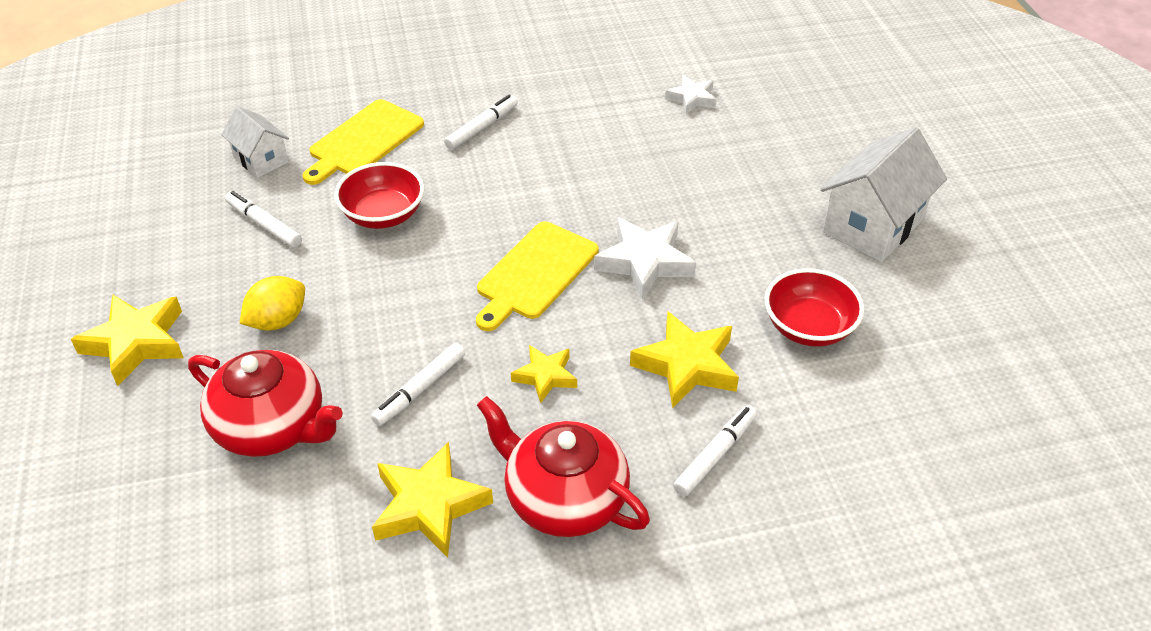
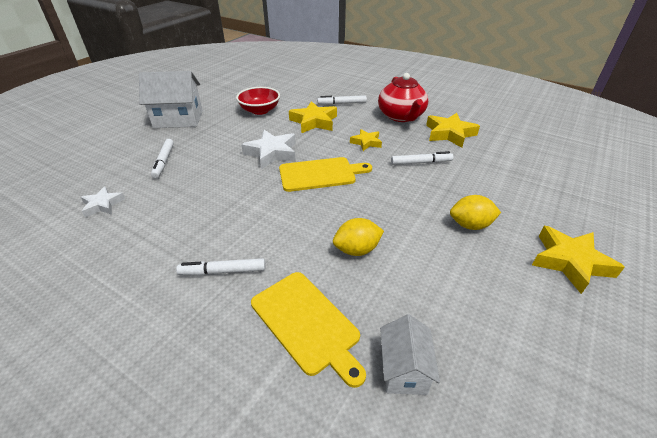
camera: 135 degrees left, 5 degrees down
(264, 225) = (441, 295): white marker -> white marker (164, 161)
(272, 427) = (500, 183): red teapot -> none
(364, 141) = (307, 323): yellow cutting board -> yellow cutting board turned 60 degrees clockwise
(383, 215) = (357, 250): red bowl -> yellow lemon

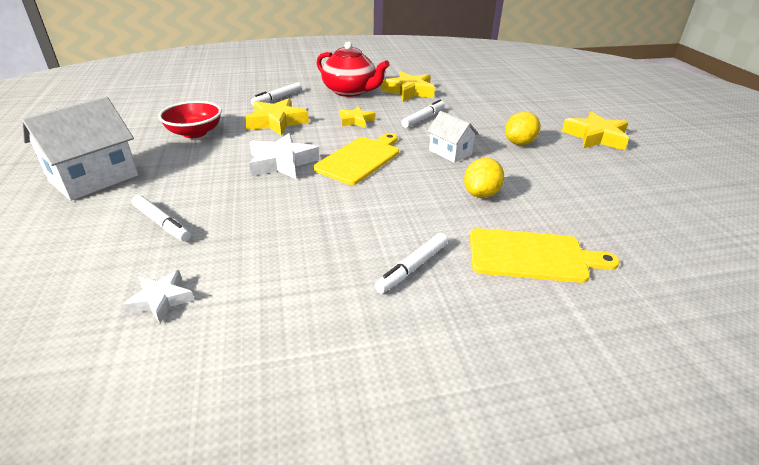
camera: 45 degrees left, 5 degrees down
(404, 369) = (621, 240): white house -> white house (450, 152)

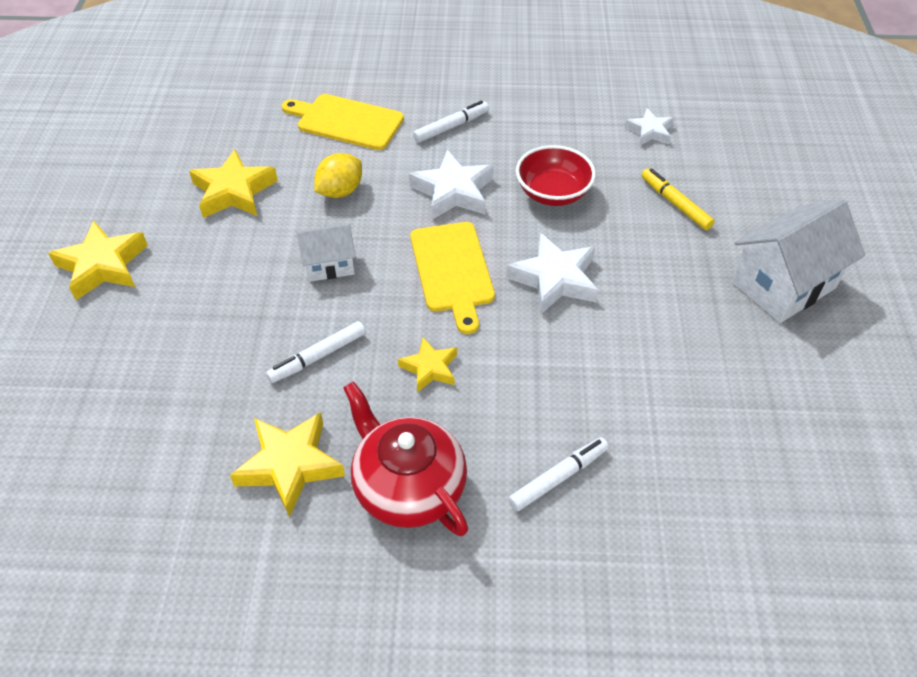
camera: 165 degrees left, 15 degrees up
(162, 223) = (675, 204): white marker -> yellow marker
(195, 133) = (687, 373): red bowl -> red bowl (553, 193)
(276, 122) = (560, 385): yellow star -> yellow star (234, 191)
(360, 159) = (452, 270): yellow cutting board -> yellow cutting board turned 60 degrees counterclockwise
(381, 206) = (453, 192): none -> white star
(450, 152) = (329, 265): white house -> white house turned 75 degrees counterclockwise
(519, 143) = (221, 270): yellow lemon -> none

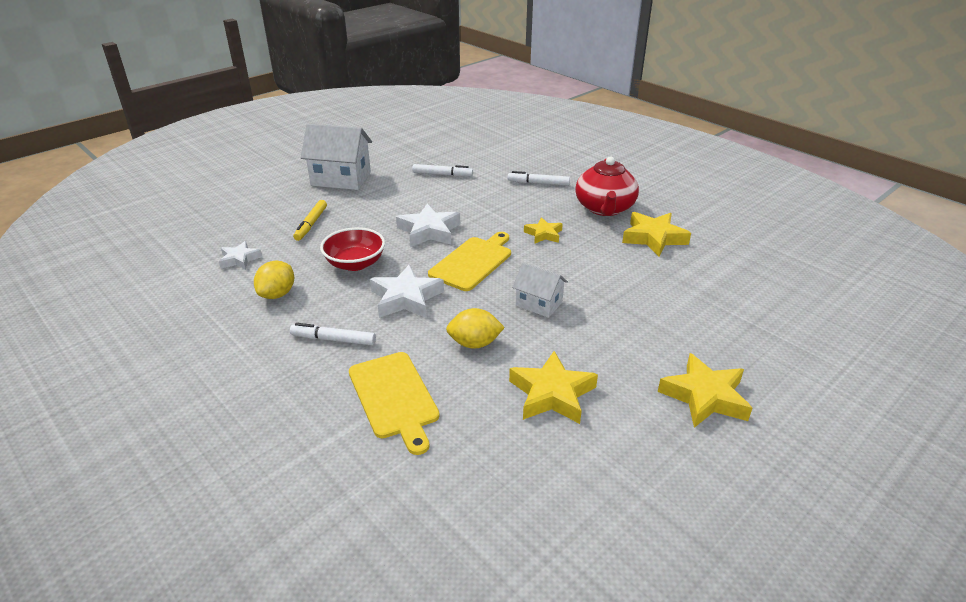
camera: 135 degrees left, 15 degrees down
(318, 357) = (596, 266): white marker -> white marker (442, 174)
(557, 128) = (277, 294): none -> yellow lemon

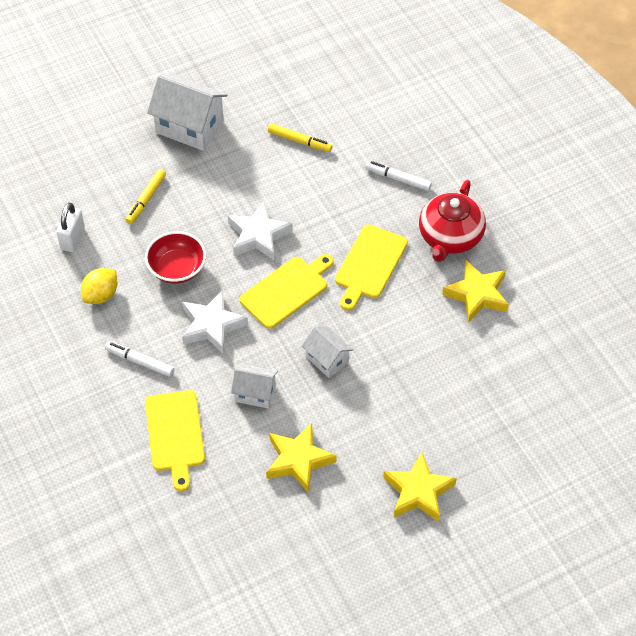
camera: 15 degrees right, 20 degrees up
(239, 259) = (73, 239): white star -> white padlock
(442, 174) = (299, 141): white marker -> yellow marker
(474, 343) = (255, 393): yellow lemon -> white house
(543, 234) = (369, 265): yellow star -> yellow cutting board

